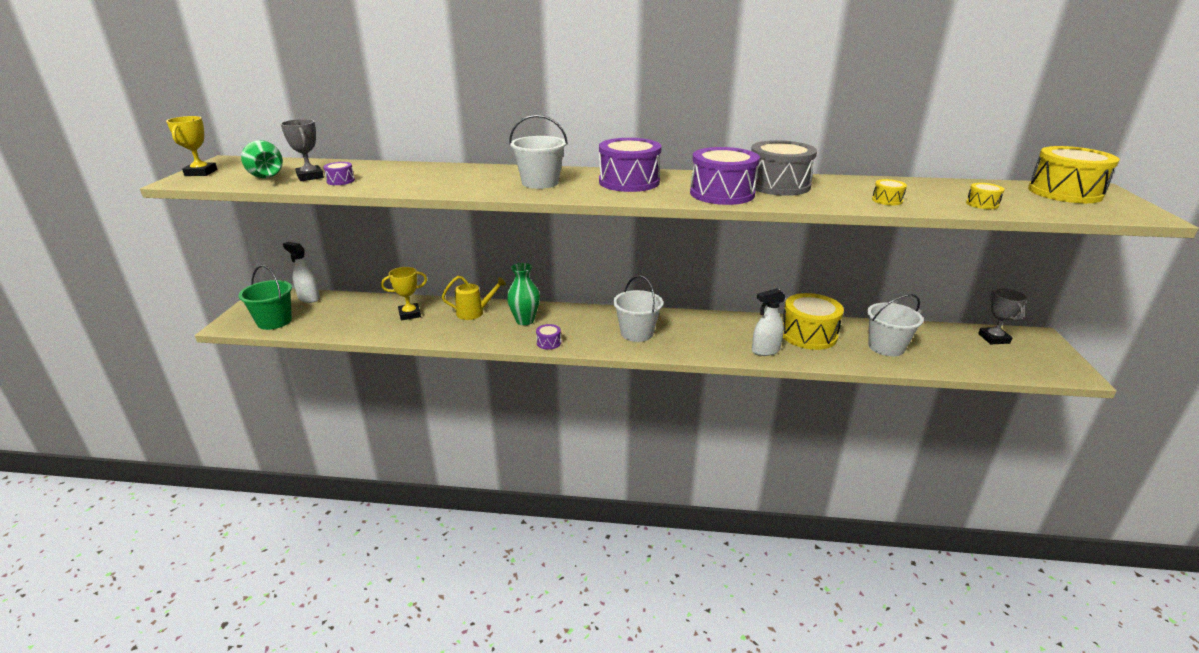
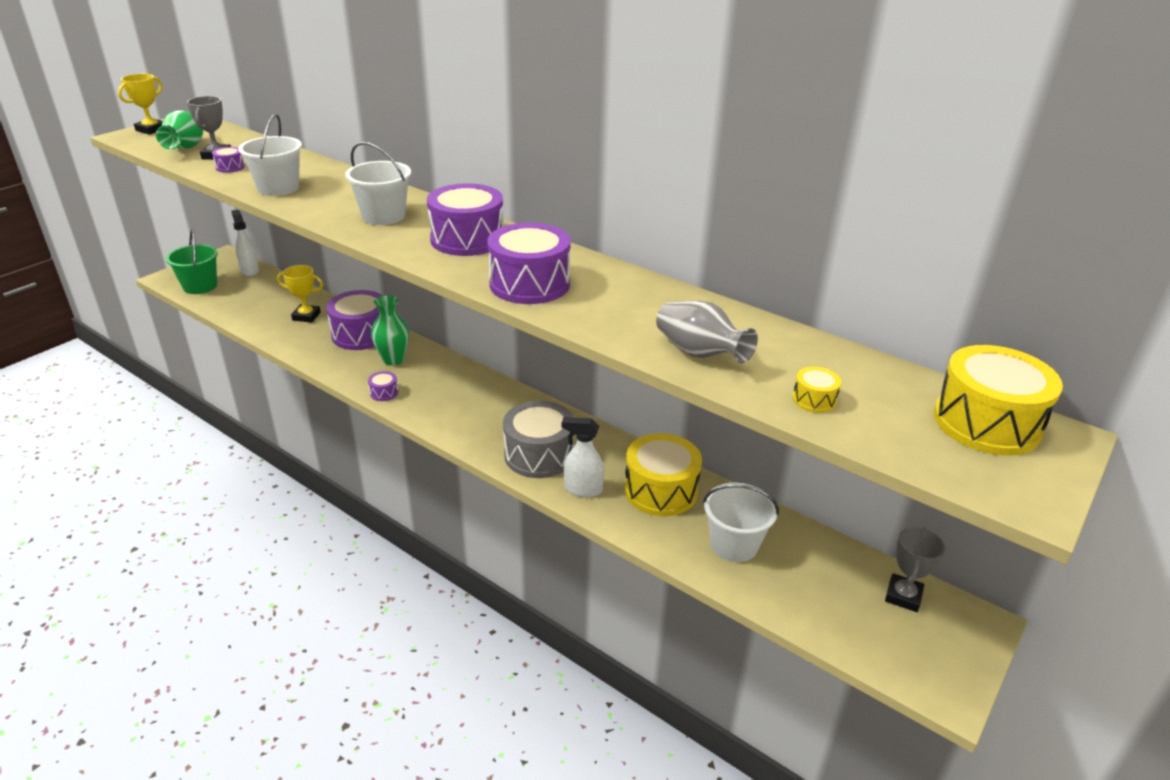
camera: 30 degrees right, 5 degrees up
(474, 313) = (361, 334): yellow watering can -> purple drum
(637, 333) = (478, 414): white bucket -> white bucket (278, 188)
(778, 185) = (615, 291): grey drum -> grey drum (539, 455)
(887, 200) = (699, 353): yellow drum -> grey vase

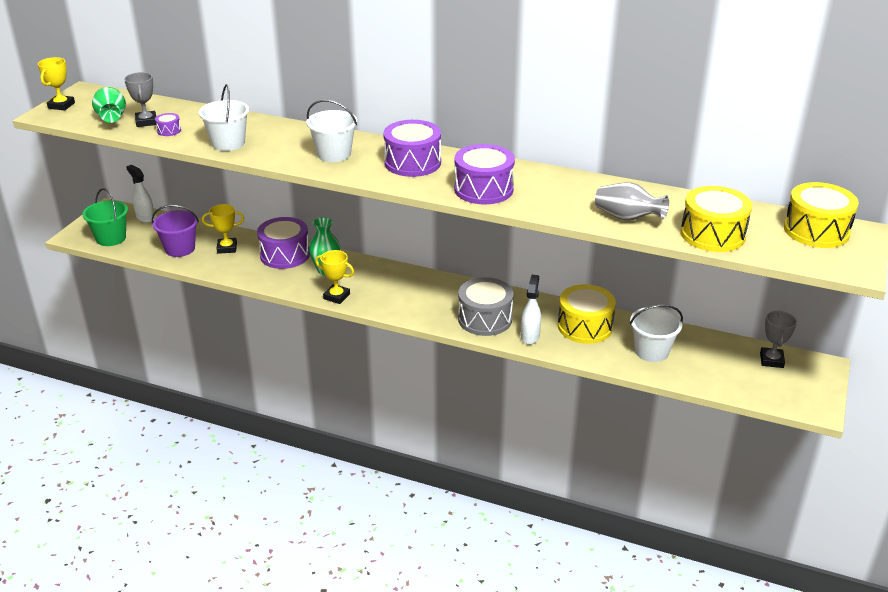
camera: 15 degrees left, 0 degrees up
(258, 309) = (180, 249): none -> purple bucket
(384, 393) = (336, 296): purple drum -> yellow trophy
(583, 489) = (530, 336): white spray bottle -> white spray bottle turned 105 degrees clockwise
(814, 400) = (712, 234): yellow drum -> yellow drum, size x2.29

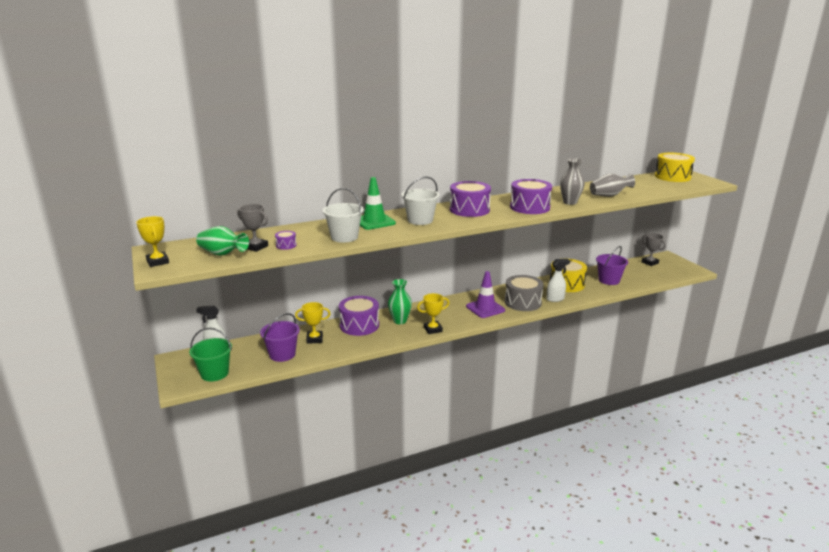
camera: 45 degrees left, 10 degrees down
(227, 248) = (314, 339): yellow trophy -> yellow trophy turned 45 degrees clockwise
(292, 136) = (374, 222): none -> green traffic cone
(431, 303) = (485, 308): none -> purple traffic cone
(530, 336) = (555, 299): white spray bottle -> white spray bottle turned 105 degrees clockwise
(548, 204) = (570, 202): none -> grey vase
(651, 351) = (609, 280): white bucket -> purple bucket
(712, 234) = (649, 189): yellow drum -> none

